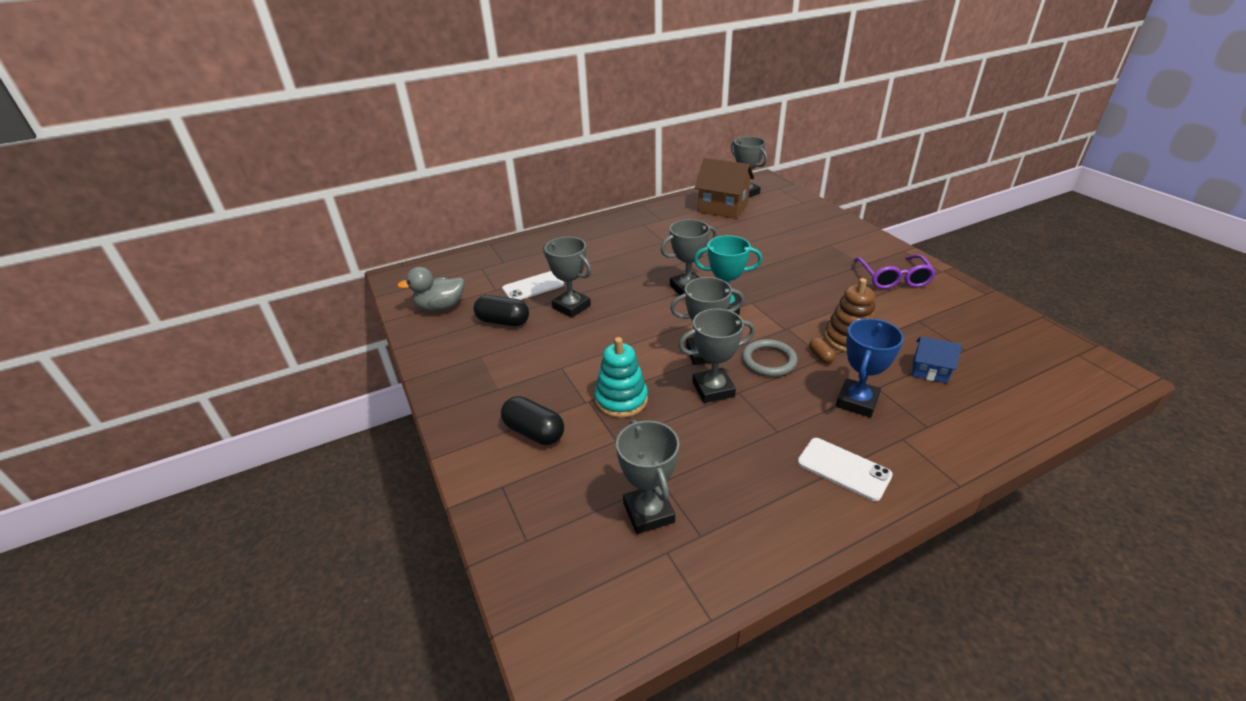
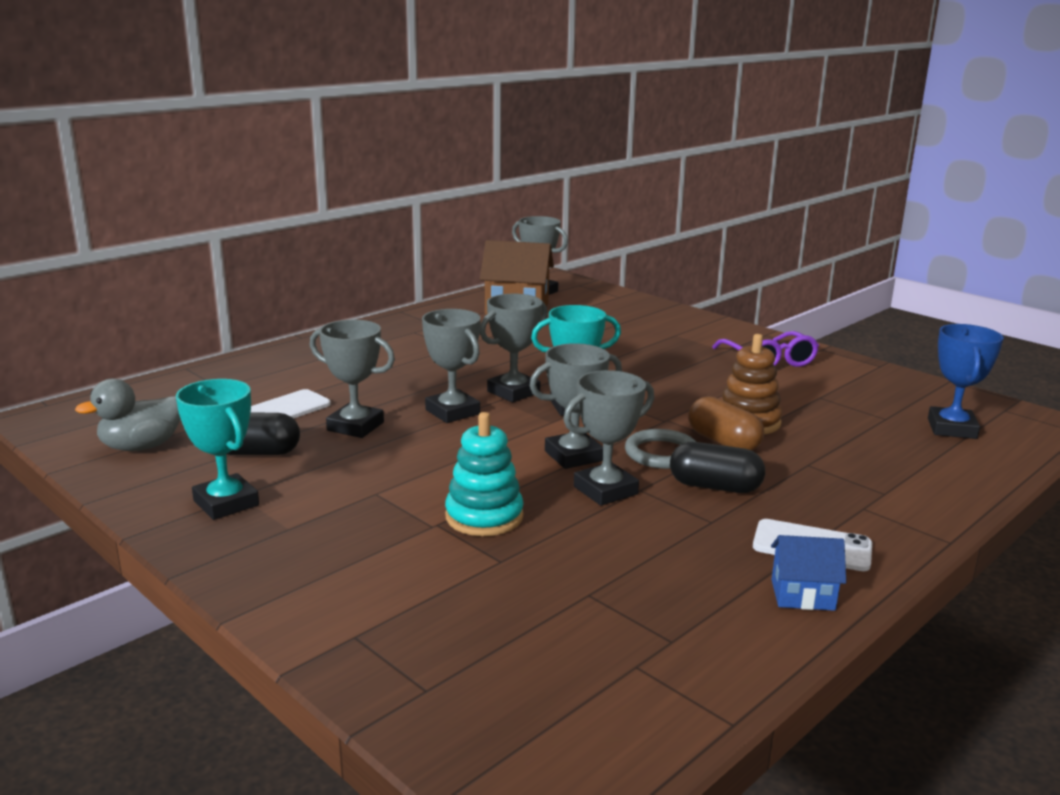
camera: 20 degrees left, 15 degrees down
(470, 362) = (226, 503): none -> turquoise trophy
(534, 432) = (373, 568): black capsule -> black capsule (715, 487)
(648, 512) = (588, 629): grey trophy -> grey trophy (452, 412)
(820, 356) = (723, 442): brown capsule -> brown capsule, size x1.92
(857, 401) = (791, 480): blue trophy -> blue trophy (952, 429)
(929, 371) = (858, 442): blue house -> blue house (802, 595)

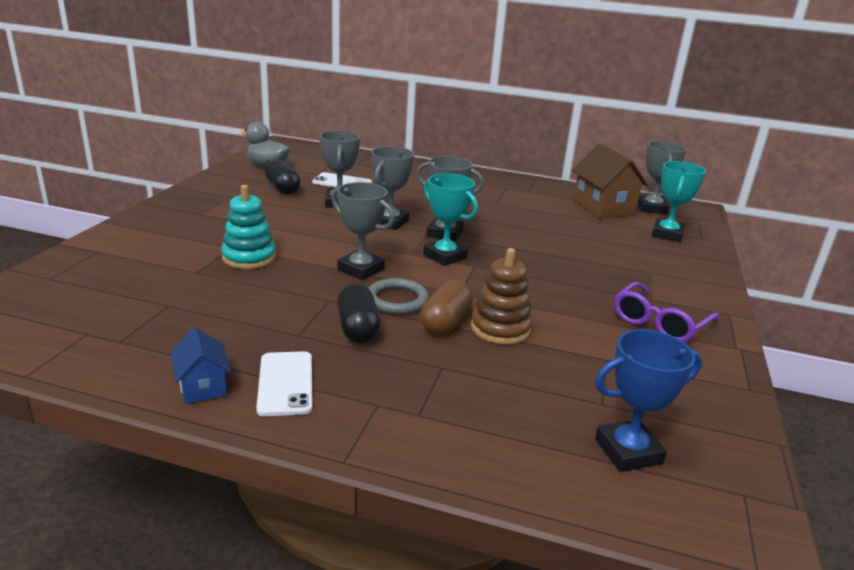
camera: 60 degrees right, 5 degrees up
(226, 503) = (220, 195): turquoise trophy -> turquoise trophy (667, 234)
(605, 490) = (316, 288): grey trophy -> none

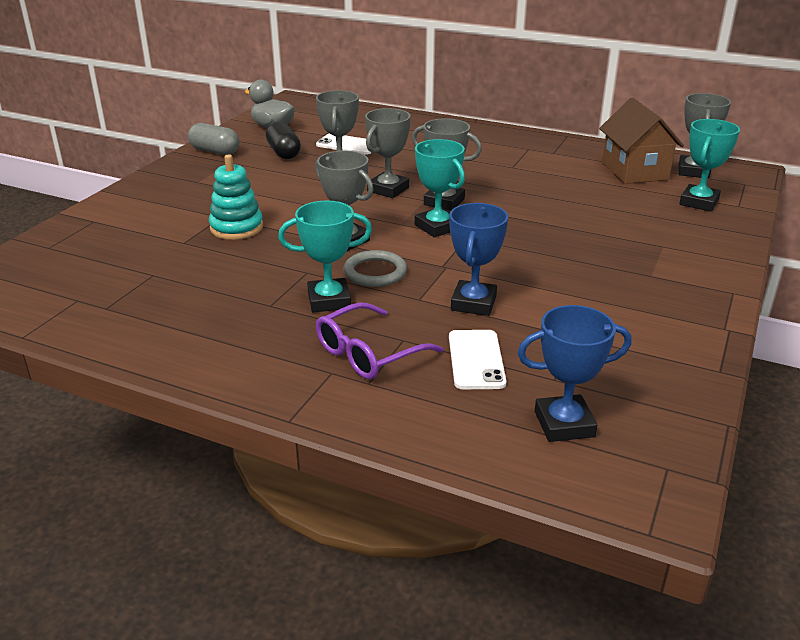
camera: 10 degrees right, 5 degrees up
(203, 386) = (174, 351): blue house -> none
(215, 187) = (215, 151): none -> grey capsule
(285, 383) = (249, 350): white phone -> white phone (476, 360)
(358, 328) = (329, 300): black capsule -> turquoise trophy
(445, 322) = (418, 296): brown capsule -> none
(500, 328) = (473, 303): brown stacking toy -> blue trophy
(659, 323) = (648, 301): purple glasses -> purple glasses (367, 354)

